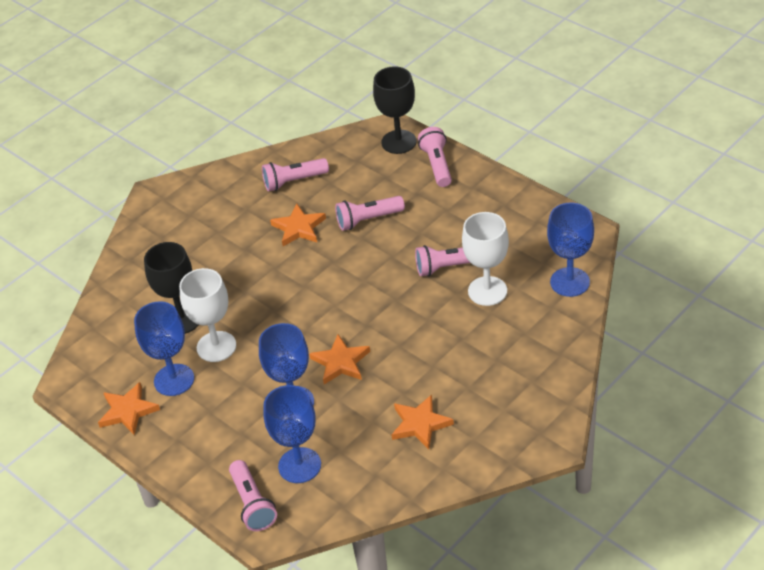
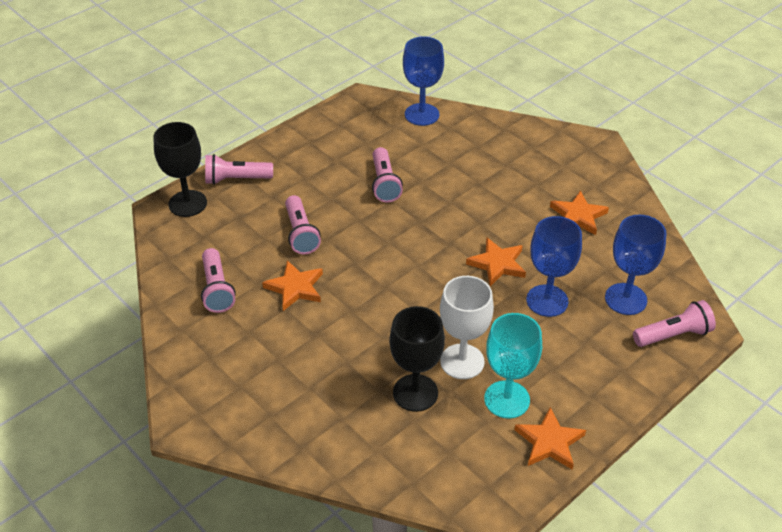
camera: 90 degrees left, 0 degrees up
(174, 380) = (507, 399): blue goblet -> turquoise goblet
(487, 291) = (422, 162): white goblet -> none

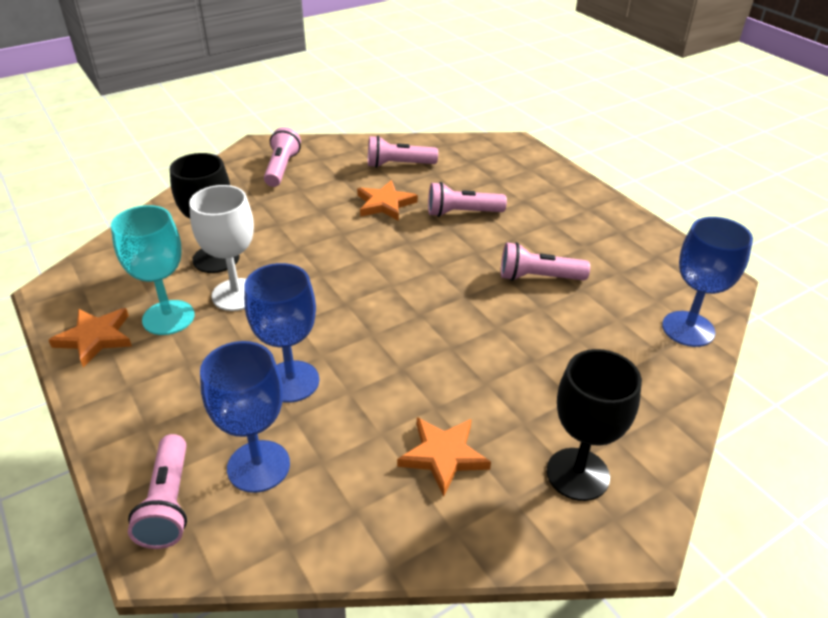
camera: 100 degrees right, 5 degrees down
(187, 203) = (519, 155): black goblet -> black goblet (577, 474)
(236, 179) = (553, 182): pink flashlight -> pink flashlight (282, 168)
(497, 264) = (371, 349): orange star -> none

